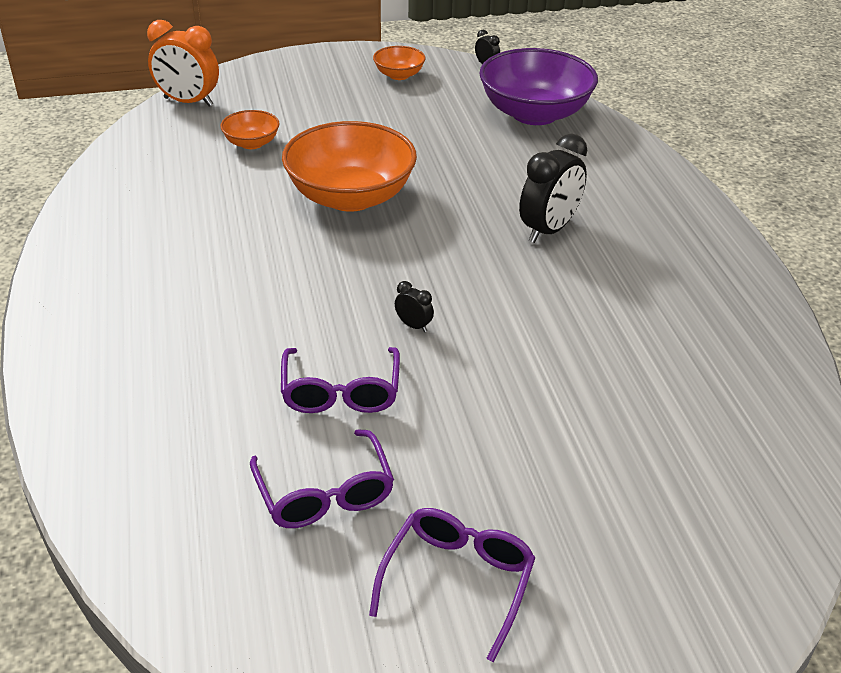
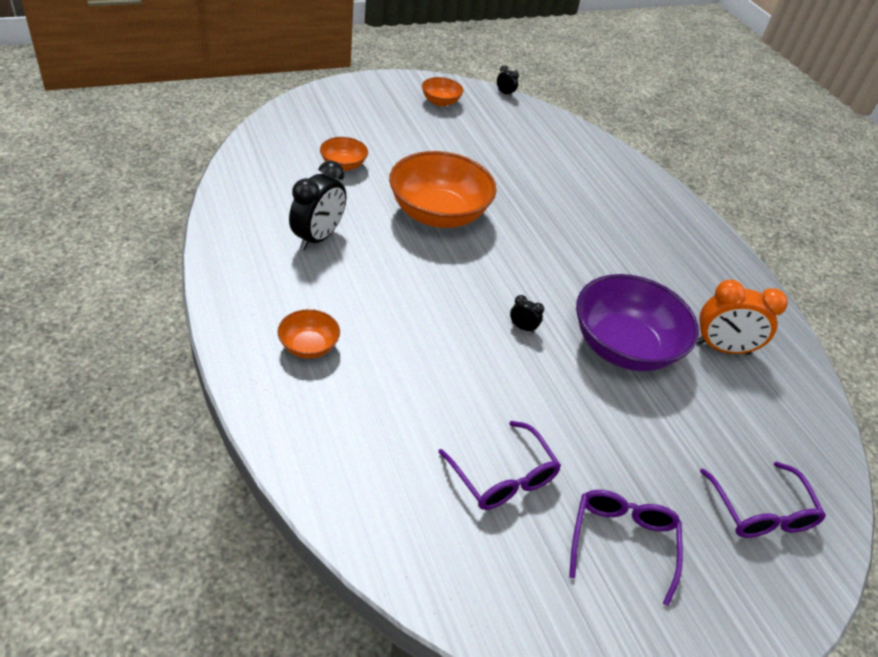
camera: 15 degrees left, 5 degrees up
(136, 336) = (308, 346): none -> orange bowl
(188, 102) = (277, 126): orange clock -> orange clock (722, 348)
(341, 392) = (486, 389): purple glasses -> purple glasses (761, 512)
(534, 114) = (554, 137): purple bowl -> purple bowl (624, 347)
(548, 230) = (596, 240): black clock -> black clock (318, 237)

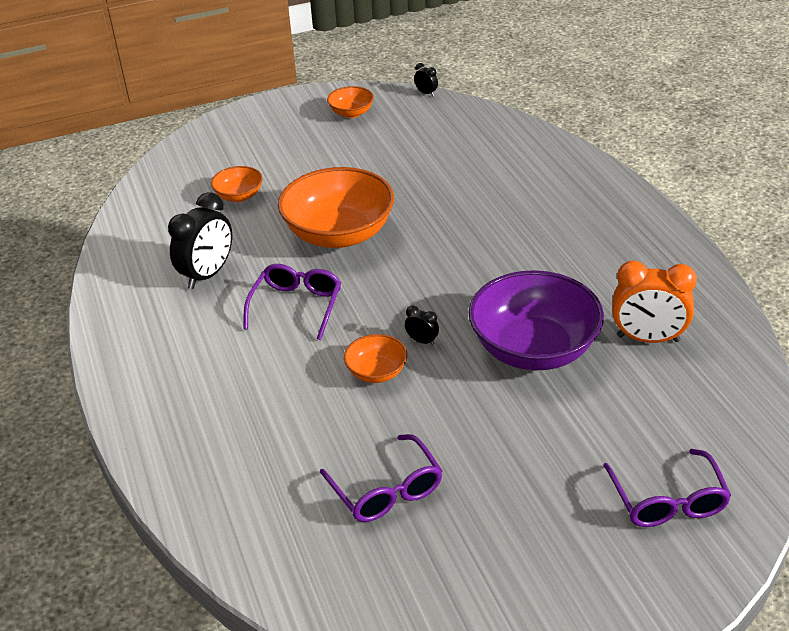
camera: 10 degrees right, 5 degrees down
(308, 346) = (192, 383): orange bowl -> orange bowl (376, 372)
(622, 542) = (508, 542): purple glasses -> purple glasses (297, 306)

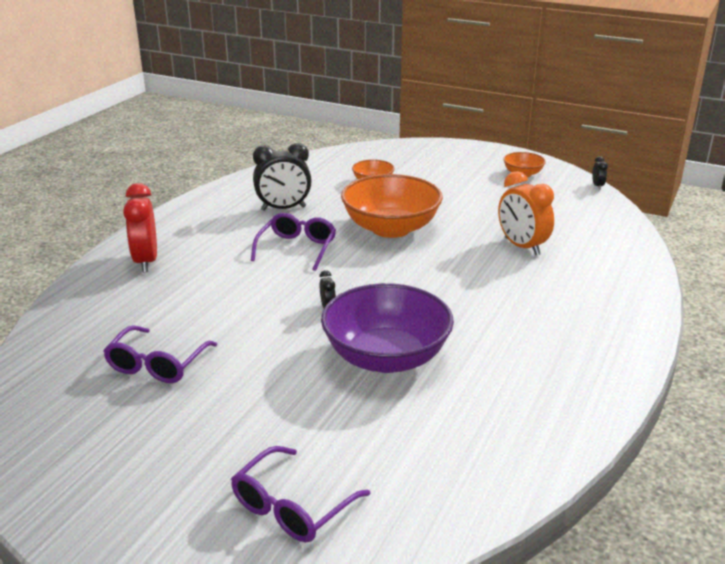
camera: 45 degrees right, 10 degrees down
(183, 415) = (146, 261): none -> red clock
(297, 306) = (297, 248): purple glasses -> purple glasses turned 45 degrees counterclockwise
(376, 372) = (271, 306): orange bowl -> none
(648, 338) = (479, 406): orange clock -> orange clock (522, 246)

